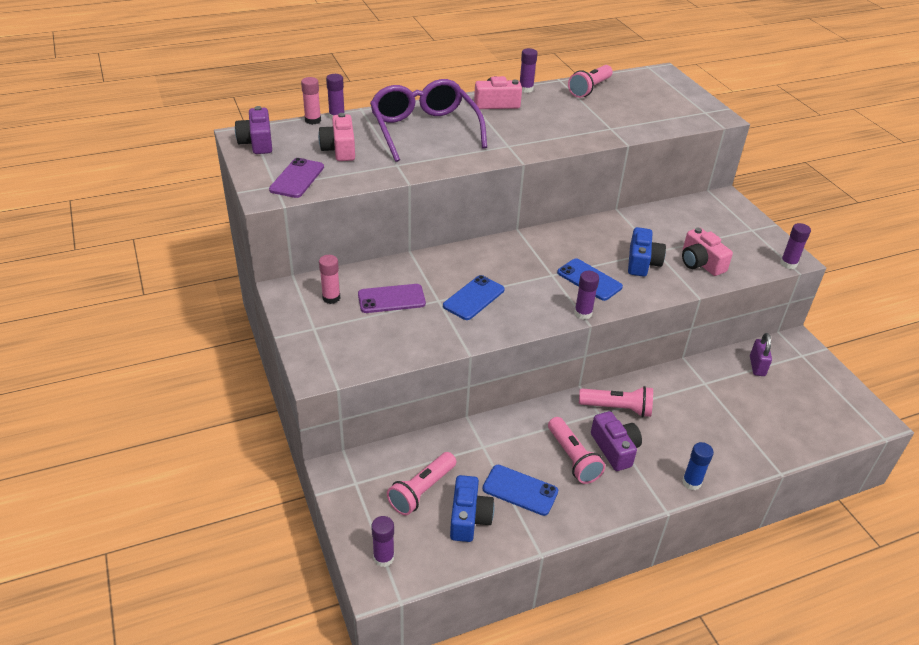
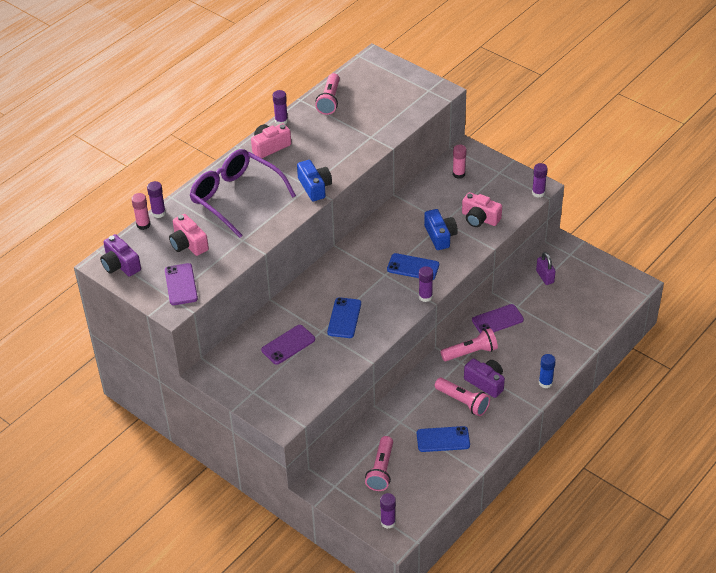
camera: 25 degrees left, 5 degrees up
(331, 298) = (245, 363): pink glue stick -> pink glue stick (458, 174)
(469, 518) = (423, 472): blue camera -> blue camera (315, 187)
(671, 388) = (497, 320): none -> purple phone

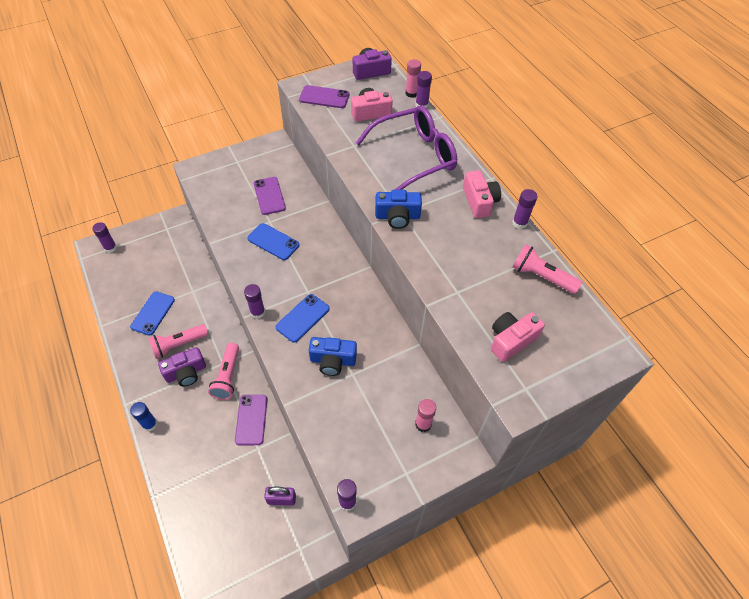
camera: 110 degrees right, 10 degrees up
(381, 470) = (157, 261): pink flashlight -> none
(479, 218) = (338, 412): pink camera -> pink camera (511, 340)

